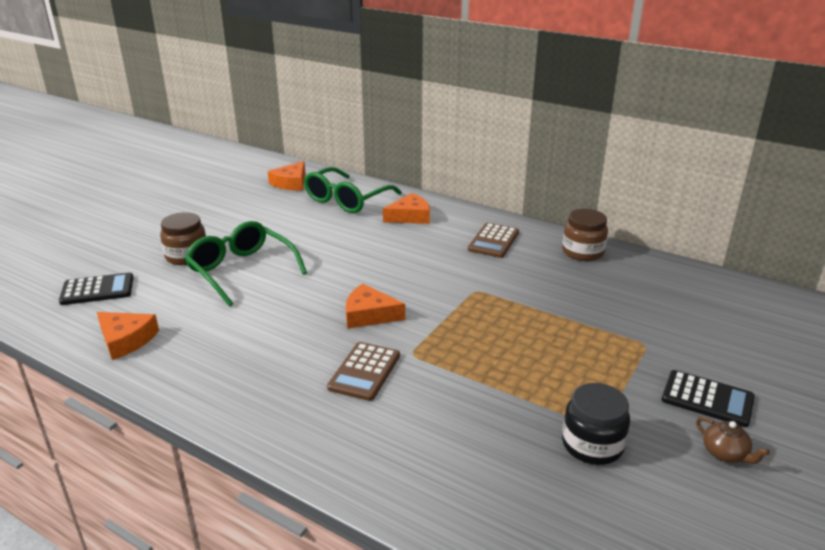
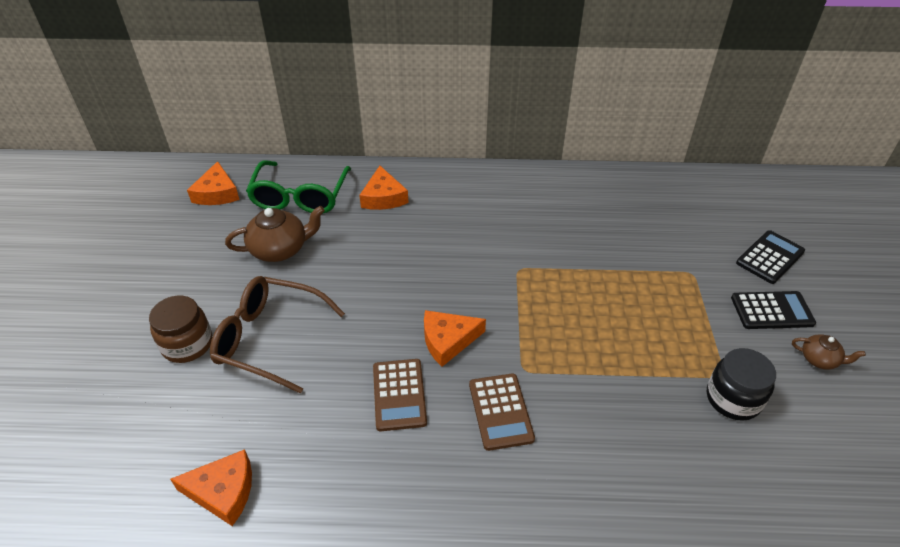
camera: 30 degrees left, 15 degrees up
(97, 290) = (120, 439): black calculator -> black calculator (770, 257)
(241, 270) = (269, 338): green glasses -> brown glasses
(301, 225) = (280, 249): none -> brown teapot
(410, 216) = (383, 197): orange cheese -> orange cheese turned 135 degrees clockwise
(493, 241) = (486, 201): brown calculator -> brown calculator (399, 395)
(582, 252) = (570, 186): brown jar -> none

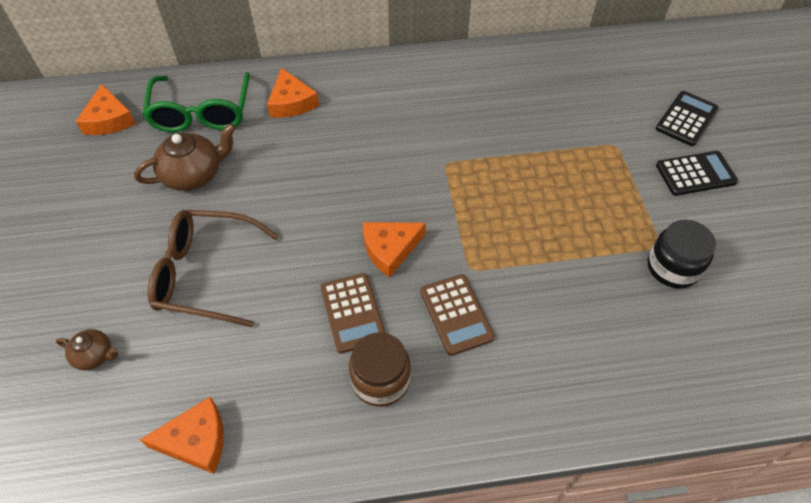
camera: 10 degrees left, 10 degrees up
(187, 344) = (119, 293): brown jar -> brown jar (380, 380)
(819, 359) = (745, 217): brown teapot -> brown teapot (95, 355)

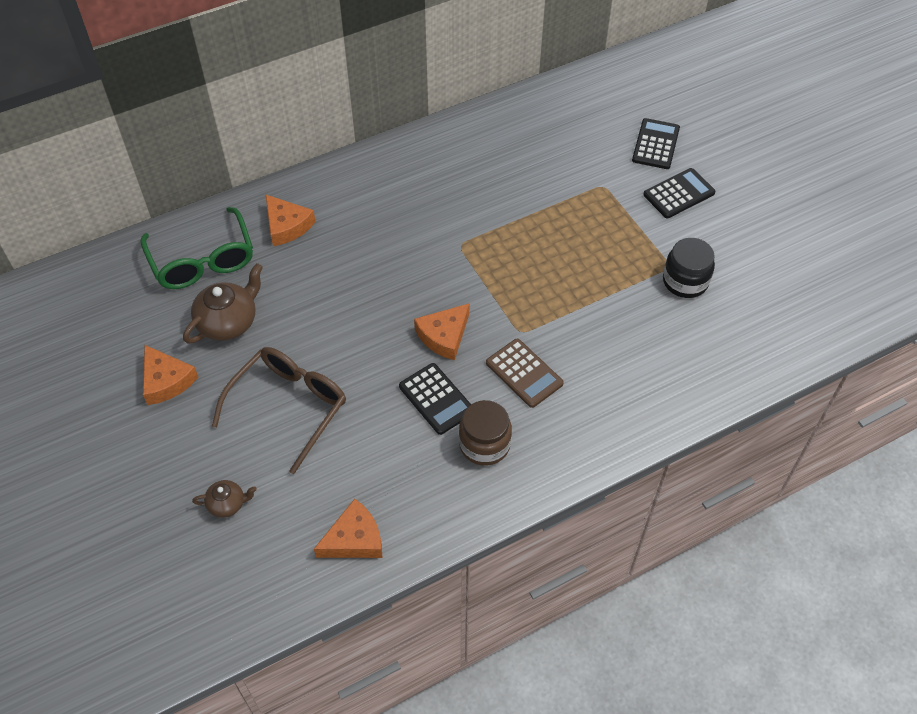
camera: 20 degrees left, 0 degrees up
(109, 119) = (111, 293): orange cheese -> orange cheese (166, 380)
(205, 274) = (289, 407): brown glasses -> brown glasses turned 135 degrees clockwise
(353, 313) = (436, 399): brown calculator -> black calculator

